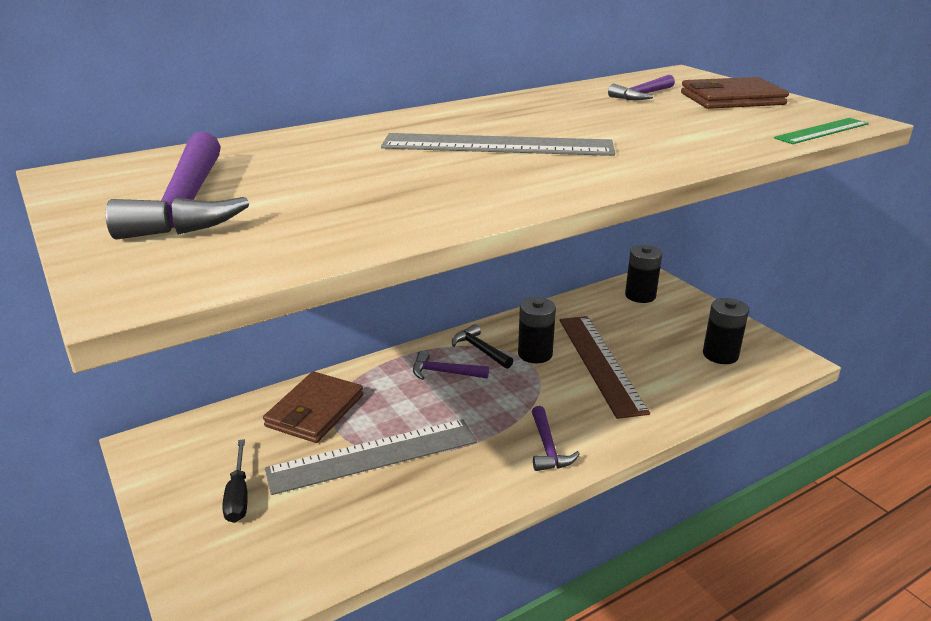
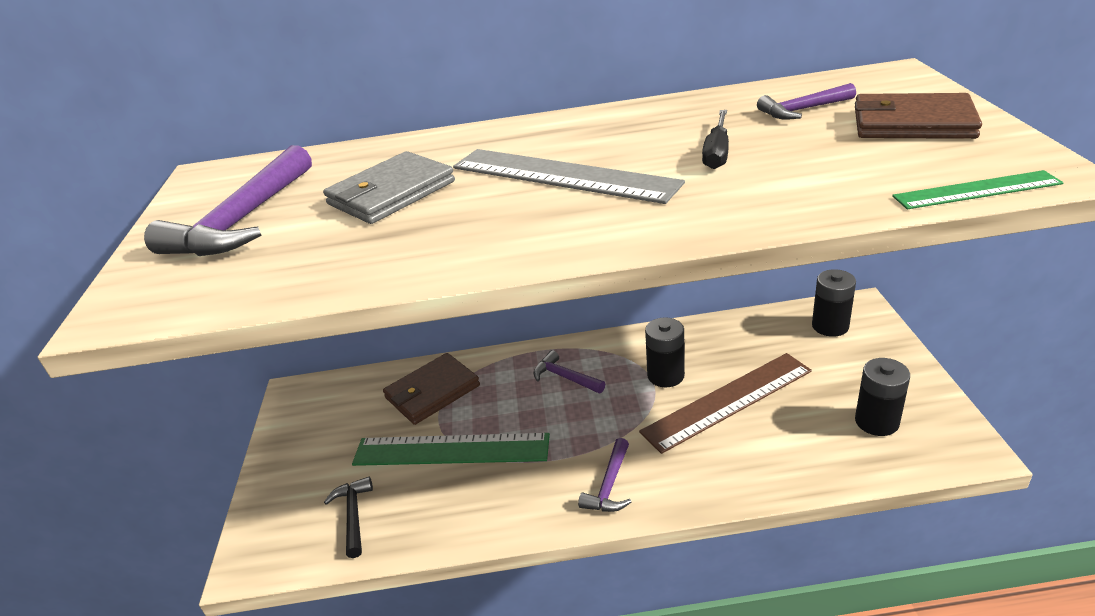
camera: 30 degrees right, 5 degrees up
(238, 495) = (330, 458): black screwdriver -> black screwdriver (717, 153)
(339, 170) = (391, 193): none -> grey wallet
(373, 455) = (451, 449): grey ruler -> green ruler
(480, 349) = (614, 358): black hammer -> black hammer (353, 515)
(600, 363) = (728, 401): brown ruler -> brown ruler turned 45 degrees clockwise

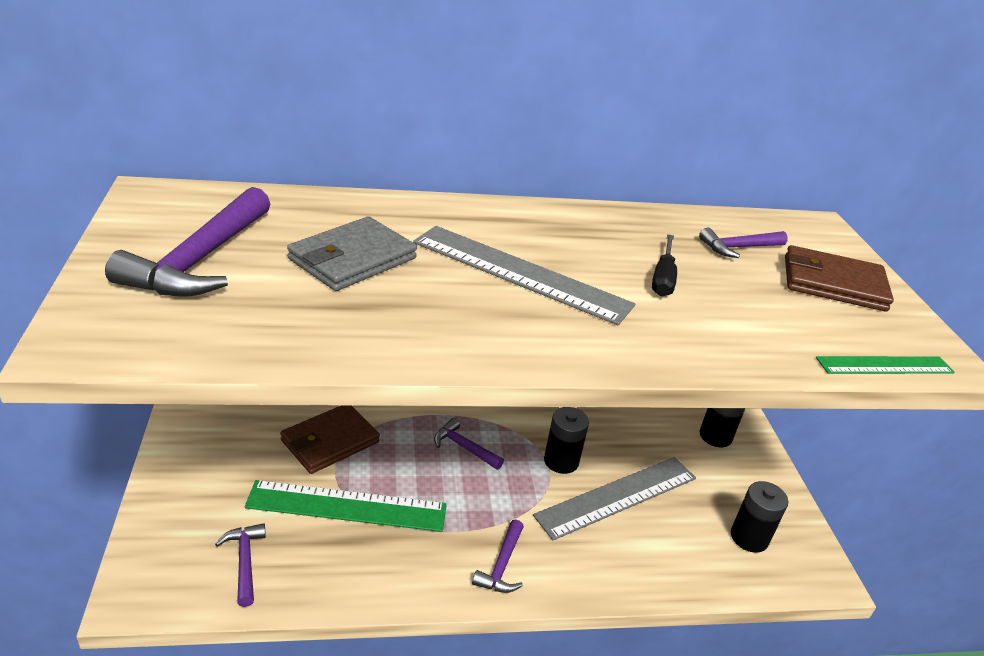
camera: 10 degrees left, 0 degrees up
(353, 515) = (245, 561): black hammer -> purple hammer
(728, 401) = (617, 497): brown ruler -> grey ruler

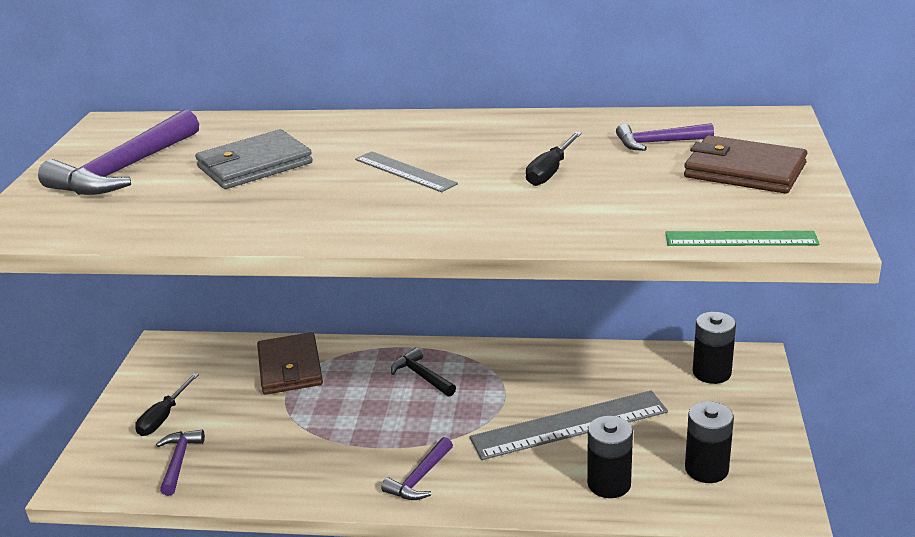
camera: 20 degrees right, 5 degrees down
(211, 506) = (164, 417): none -> black screwdriver
(330, 441) = (290, 368): brown wallet -> brown wallet turned 75 degrees counterclockwise
(347, 506) = (287, 422): green ruler -> none
(464, 447) = (421, 376): purple hammer -> black hammer
(520, 273) = (404, 171): grey ruler -> grey ruler, size x0.56
(561, 461) = (520, 391): black battery -> black battery (609, 484)

